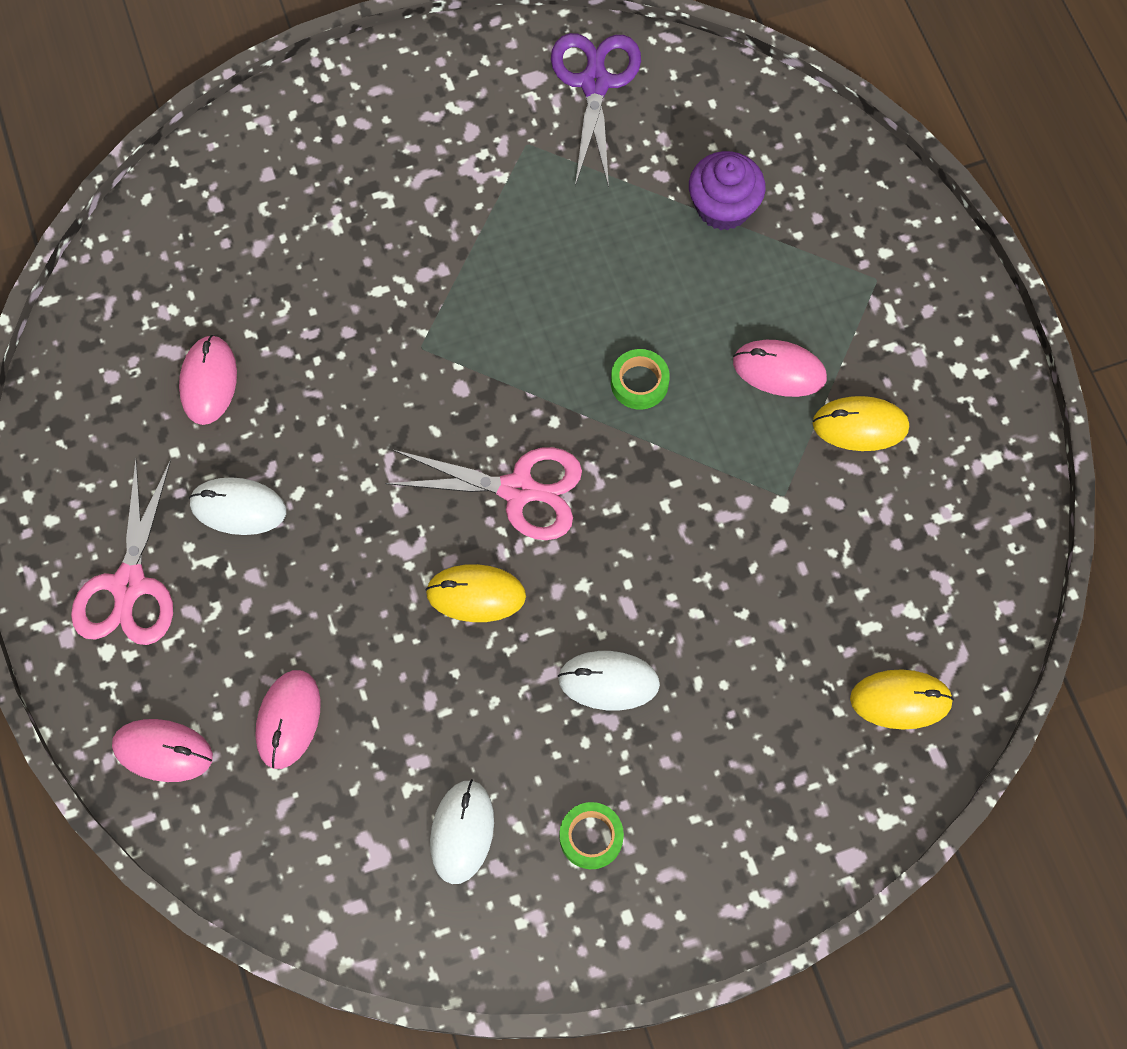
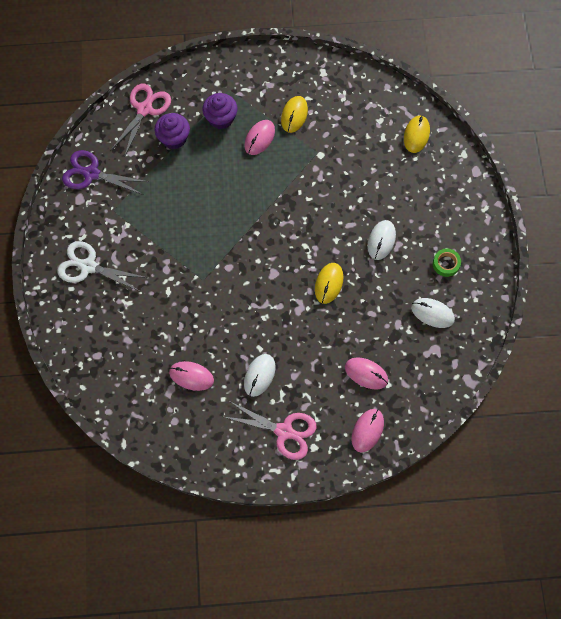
camera: 75 degrees left, 0 degrees up
(394, 136) = (88, 266): none -> white scissors
(518, 490) = (285, 255): pink scissors -> pink scissors (144, 109)
(639, 382) = (248, 194): green tape -> none
(801, 282) = (221, 118): none -> purple cupcake

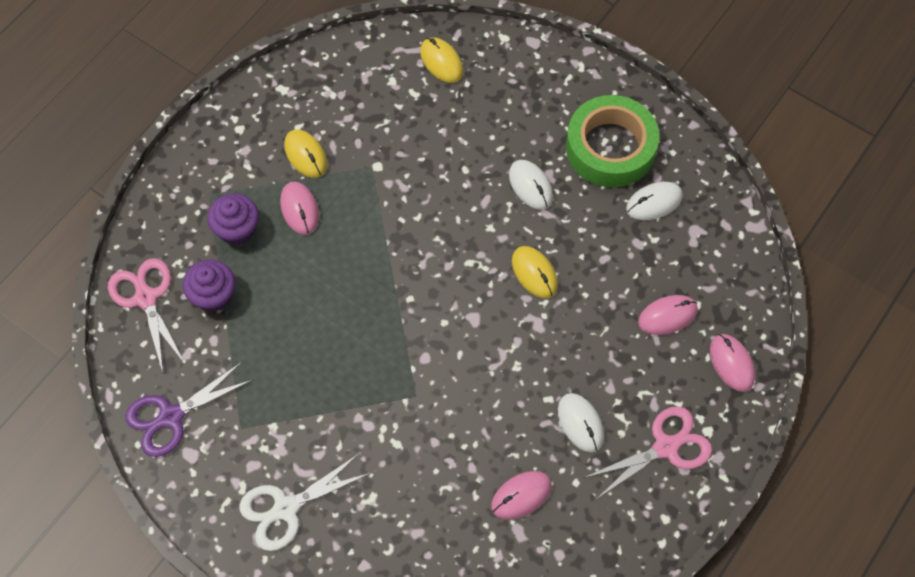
camera: 50 degrees left, 5 degrees down
(446, 264) = (610, 148): green tape -> green tape, size x2.48

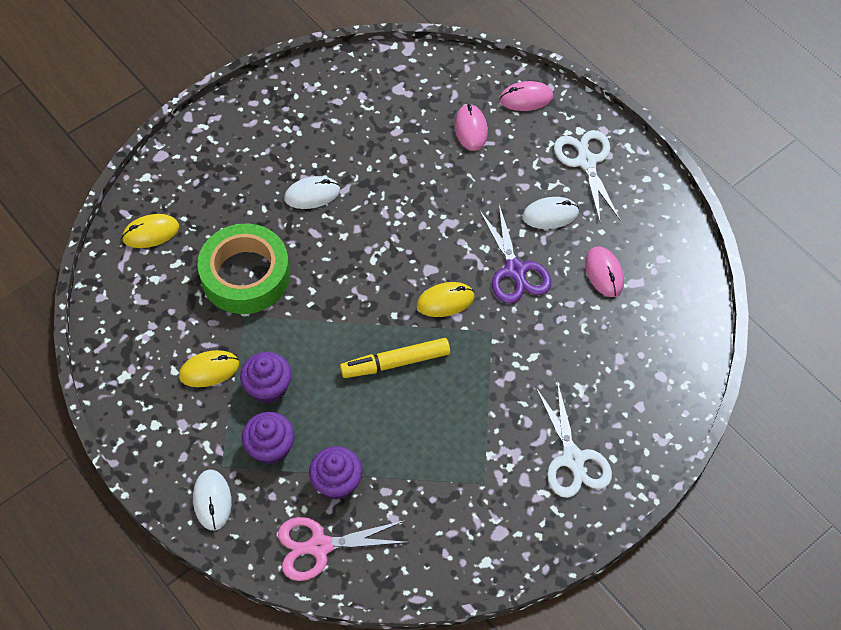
camera: 75 degrees left, 5 degrees down
(171, 417) = (456, 543): purple scissors -> purple scissors (515, 270)
(299, 209) = (268, 387): pink mouse -> purple cupcake
(355, 314) = (395, 362): none -> yellow marker
(534, 273) = (400, 213): yellow mouse -> yellow mouse (445, 301)
(610, 148) = (296, 126): green tape -> green tape (245, 275)
(654, 202) = (361, 110): white mouse -> white mouse (212, 500)
(665, 447) = (586, 162): pink scissors -> white scissors

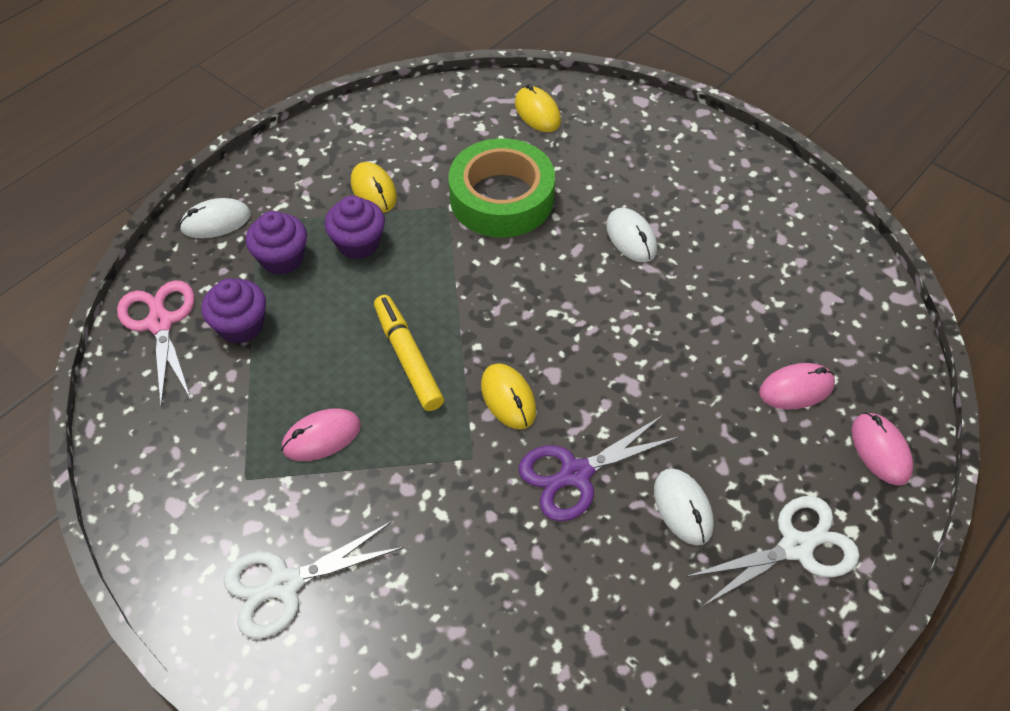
camera: 80 degrees right, 5 degrees down
(604, 273) = (600, 594): pink mouse -> pink mouse (321, 437)

